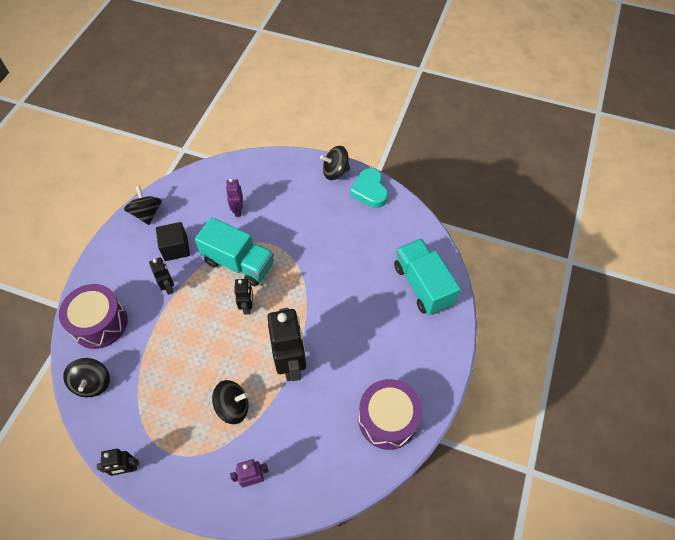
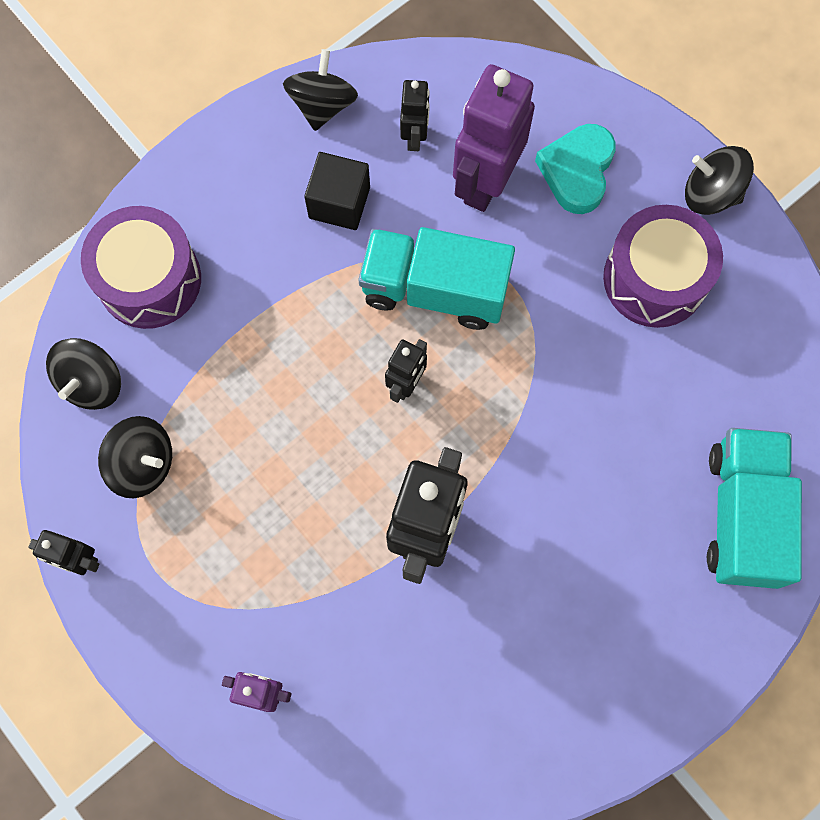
camera: 30 degrees right, 15 degrees up
(168, 287) = (292, 272): black robot -> black robot (415, 137)
(233, 407) = (292, 552): black spinning top -> black spinning top (143, 464)
(238, 210) = (485, 182): purple robot -> purple robot, size x1.95
(239, 263) = (434, 290): turquoise truck -> turquoise truck turned 135 degrees clockwise
(370, 191) = (754, 269): turquoise heart -> turquoise heart (577, 171)
(388, 419) = (535, 723): purple drum -> purple drum (654, 278)

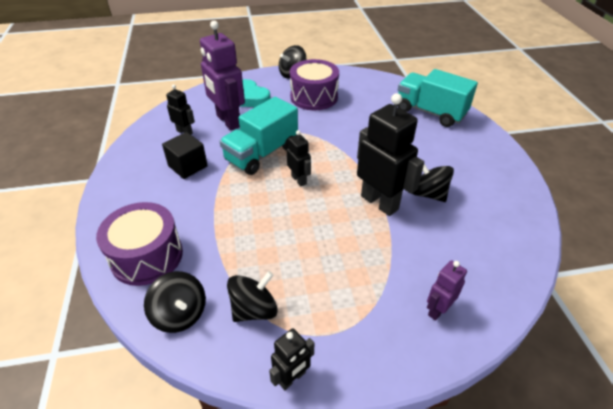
camera: 60 degrees left, 30 degrees down
(322, 105) = (135, 153): black spinning top -> black spinning top (428, 194)

